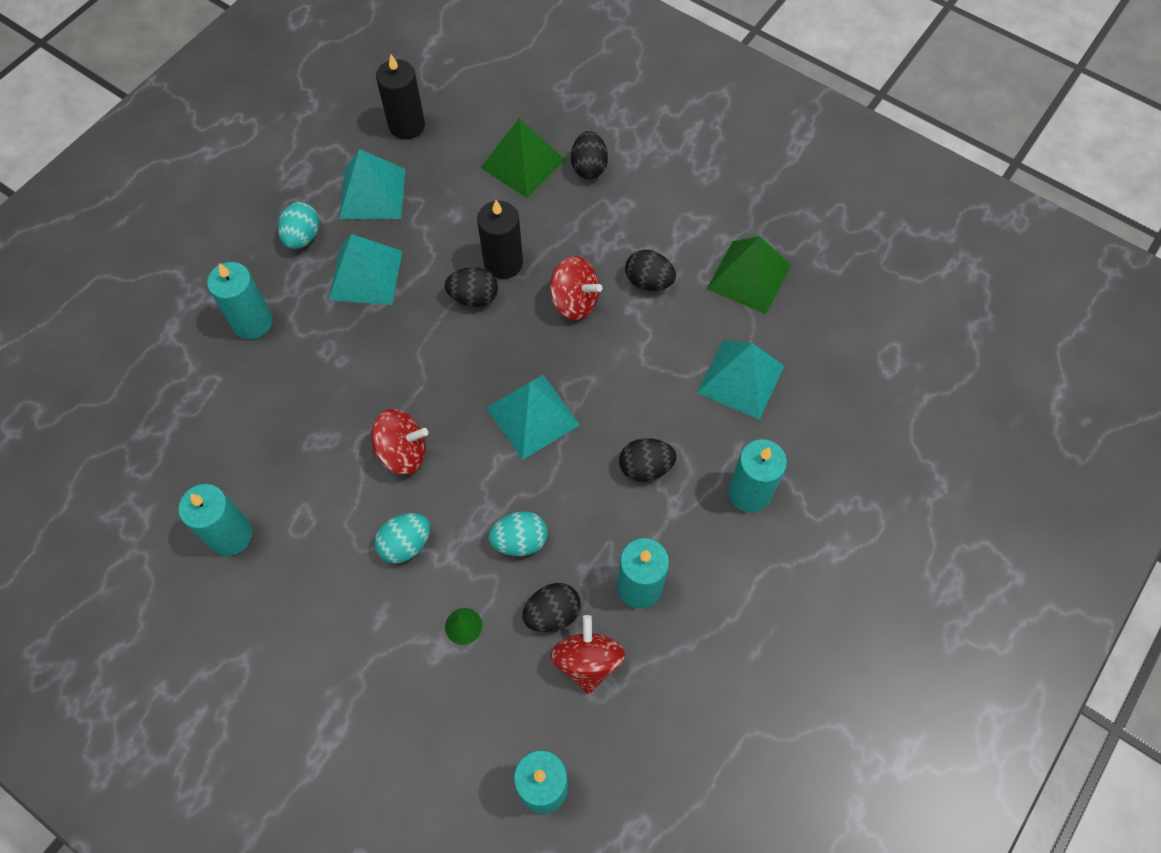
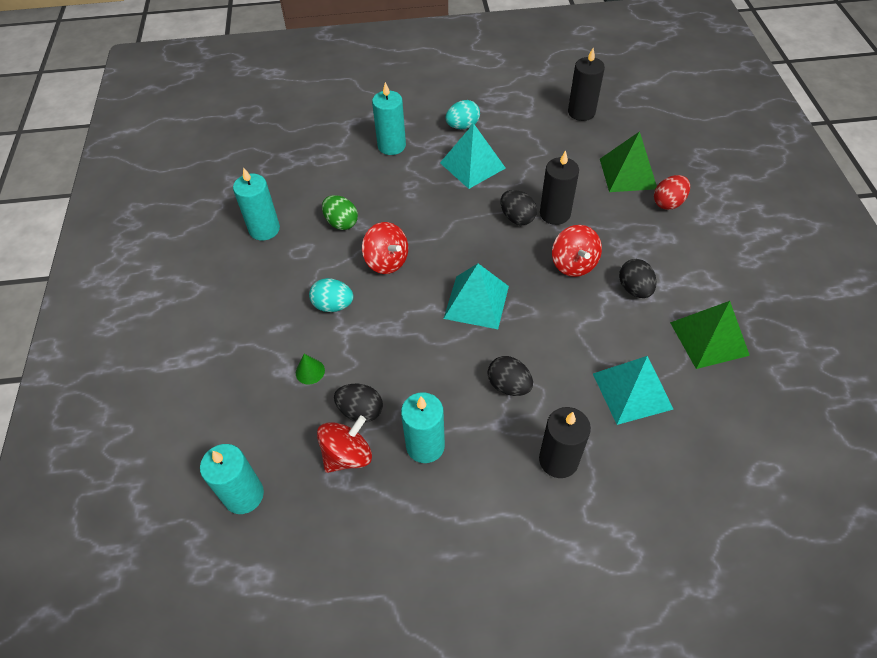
camera: 50 degrees right, 10 degrees down
(306, 454) = (341, 223): none -> green egg
(372, 193) = (523, 131): turquoise pyramid -> none
(520, 541) = (390, 358): turquoise egg -> none
(589, 167) = (668, 203): black egg -> red egg
(749, 492) = (558, 460): turquoise candle -> black candle

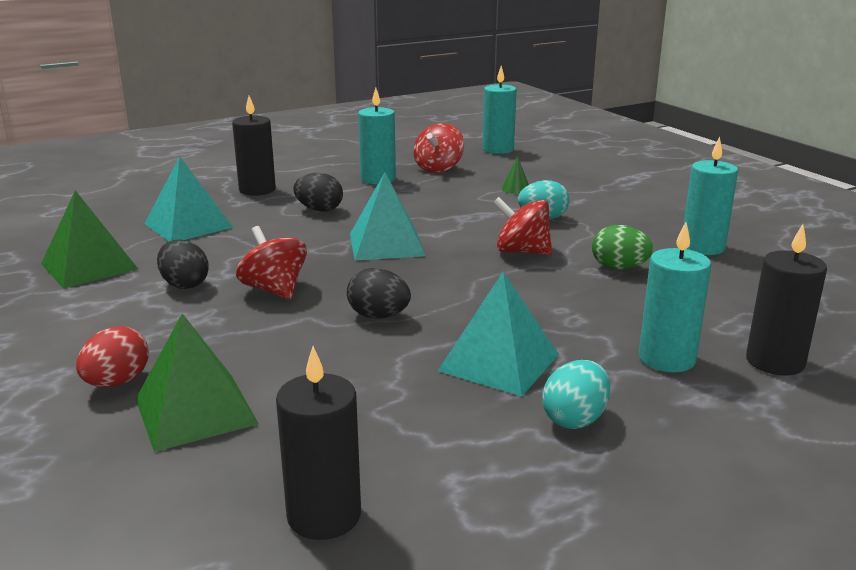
camera: 155 degrees right, 30 degrees down
(360, 411) = (448, 182): black egg -> none
(555, 214) = (320, 331): black candle -> black candle (775, 362)

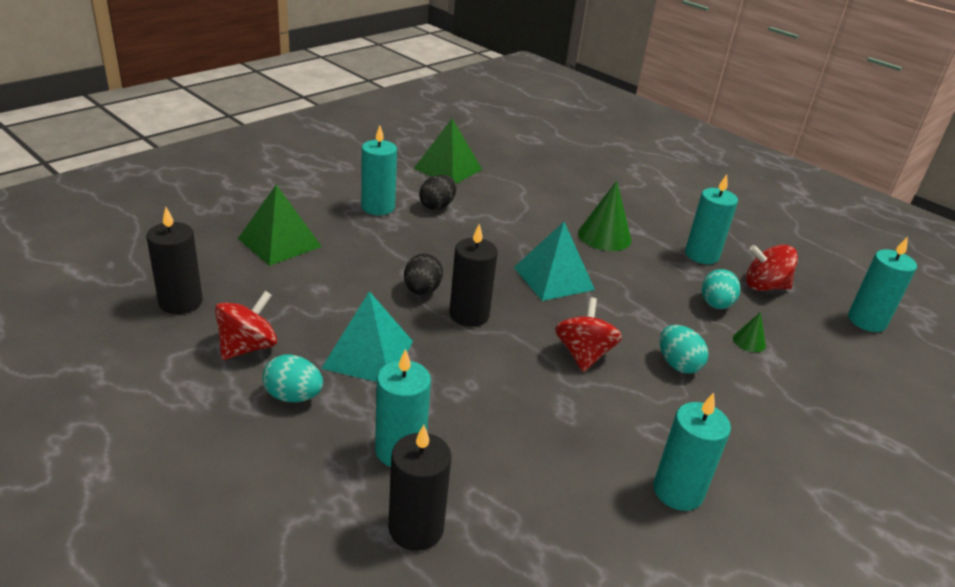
camera: 70 degrees right, 10 degrees up
(117, 382) = (305, 212): red egg -> none
(152, 324) = (378, 207): none -> turquoise candle
(188, 225) = (534, 187): turquoise pyramid -> none
(257, 190) = (625, 201): black candle -> black candle (469, 315)
(274, 290) = (445, 241): red spinning top -> red spinning top (248, 347)
(319, 210) = (604, 236): black egg -> green cone
(459, 189) = (715, 305): none -> turquoise egg
(619, 268) = (581, 421): green egg -> none

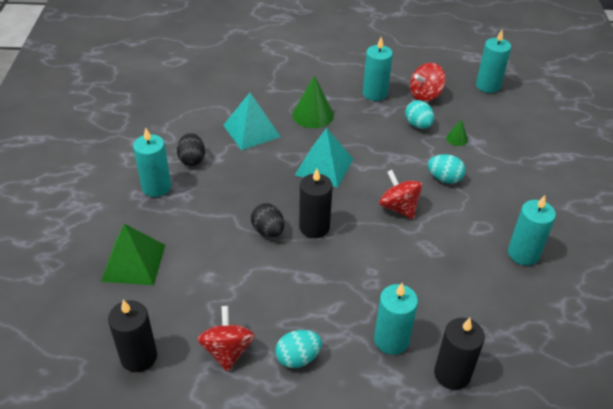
camera: 40 degrees left, 10 degrees up
(368, 354) = (298, 297): turquoise pyramid -> turquoise pyramid (251, 131)
(448, 169) = (157, 123): green pyramid -> none

